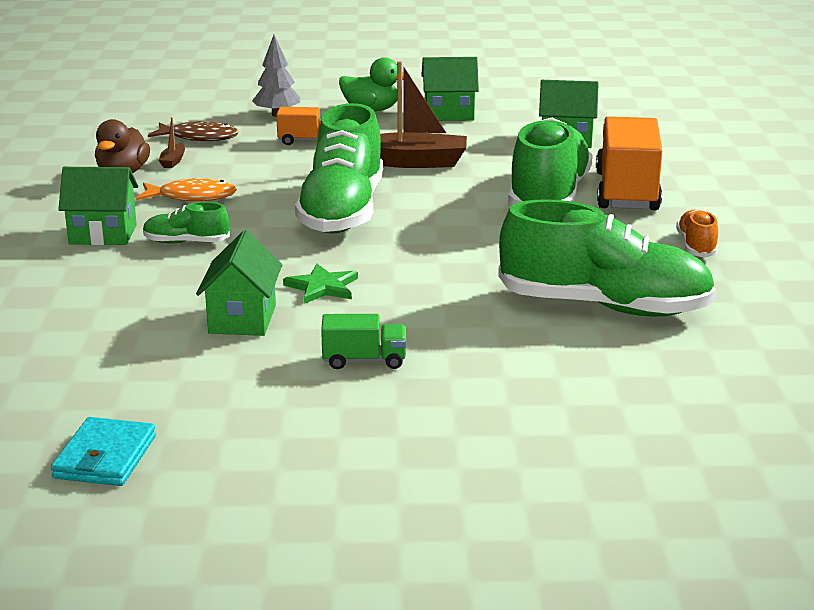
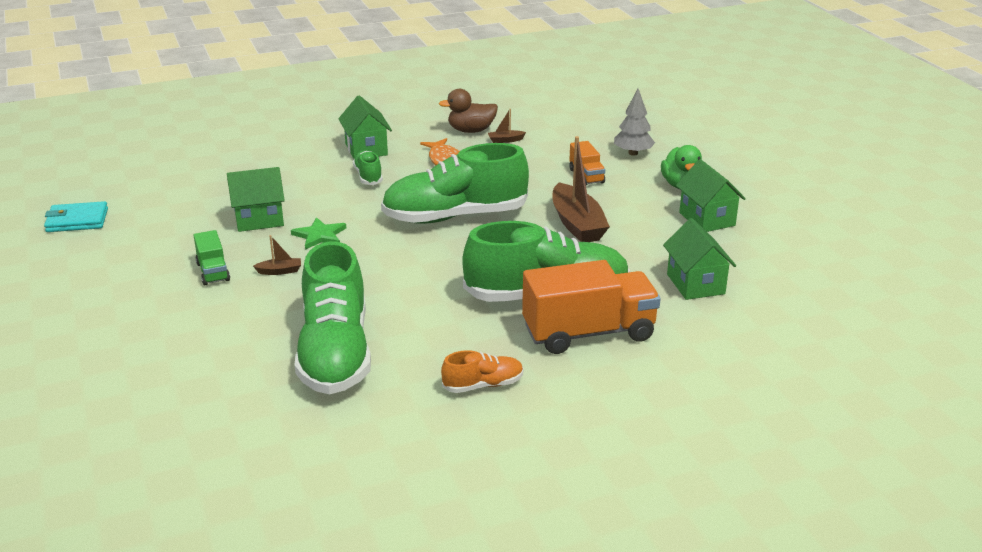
camera: 70 degrees right, 5 degrees up
(199, 137) = (558, 138): brown fish -> none
(396, 319) = (280, 271): none -> brown boat

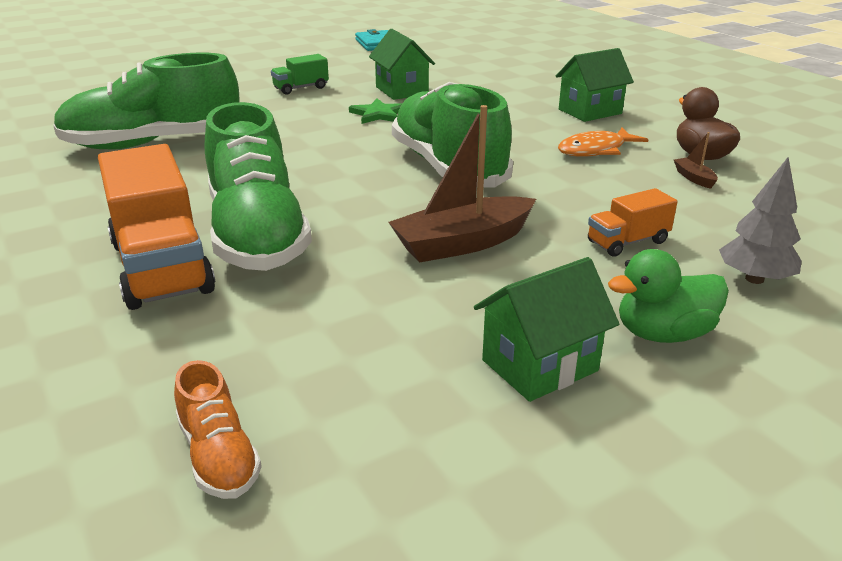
camera: 80 degrees right, 0 degrees up
(280, 271) = (305, 108): brown boat -> none
(368, 176) = (522, 119): green shoe -> none
(483, 385) = (69, 212): orange shoe -> orange shoe (219, 455)
(695, 284) = (294, 355): green house -> none

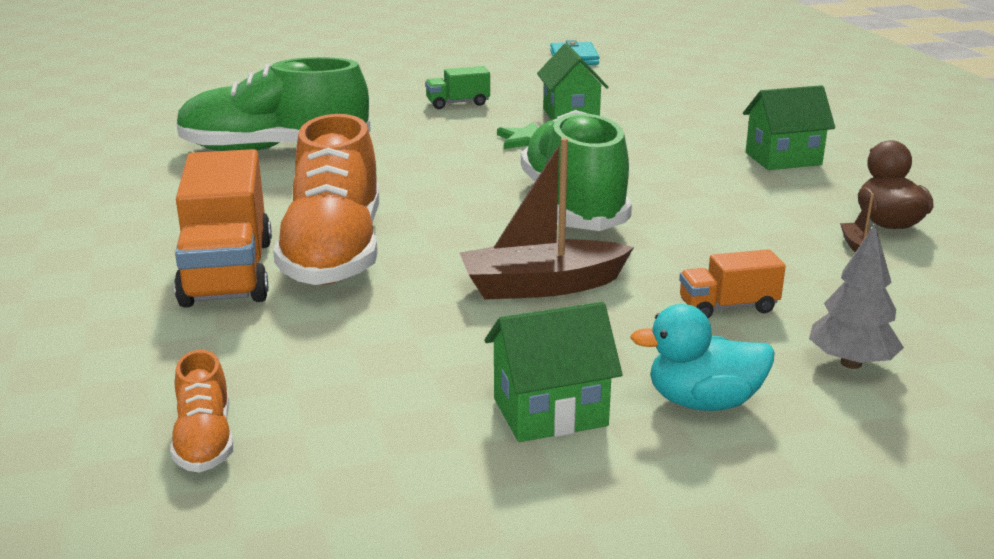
camera: 15 degrees right, 5 degrees down
(257, 234) = (334, 252): green shoe -> orange shoe
(595, 150) = (759, 204): orange fish -> none
(663, 334) = (703, 402): green duck -> turquoise duck

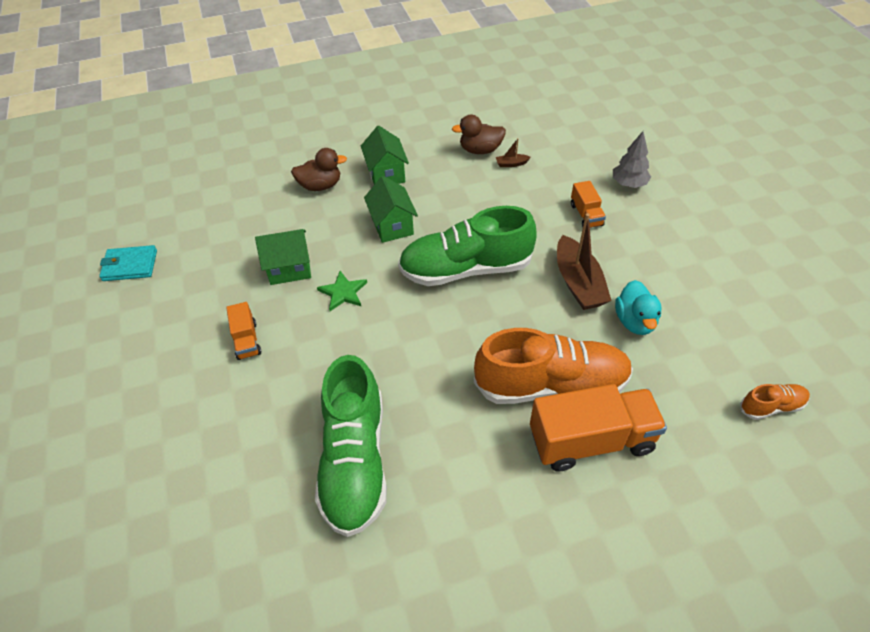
camera: 90 degrees left, 25 degrees up
(458, 103) = (247, 340): green truck -> orange truck
(550, 412) = (700, 279): green house -> green house (392, 226)
(703, 402) = (675, 230): turquoise duck -> turquoise duck (635, 321)
(739, 124) = (320, 186): none -> brown duck

